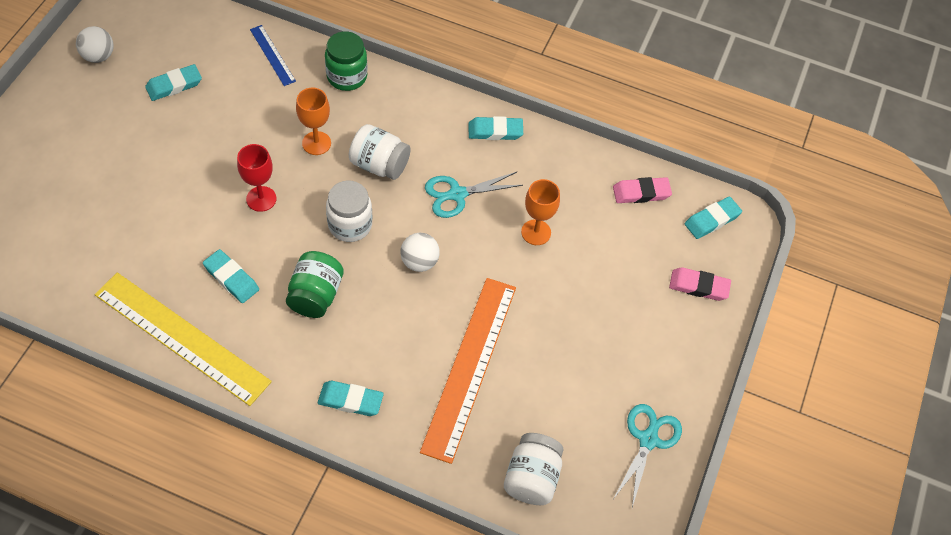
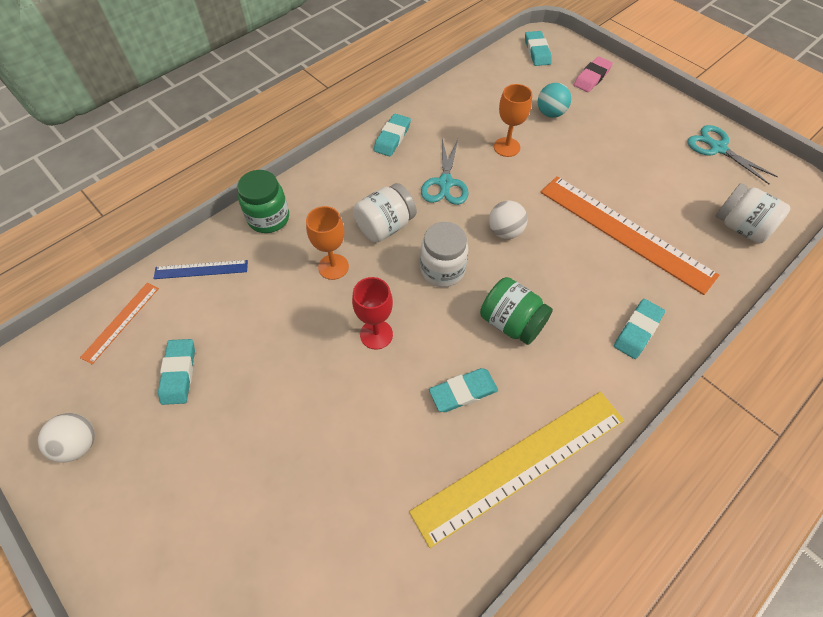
camera: 60 degrees left, 0 degrees up
(203, 29) = (121, 321): none -> orange ruler
(611, 259) = (550, 113): none -> turquoise ball
(641, 193) = (496, 77): pink eraser -> none

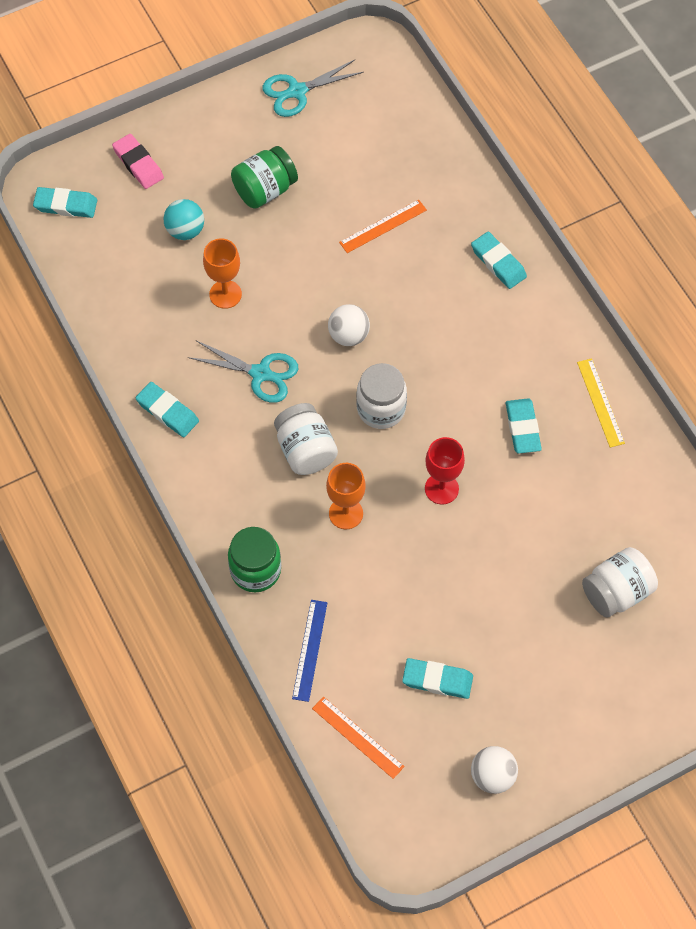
camera: 75 degrees left, 5 degrees up
(511, 322) = (461, 365): green jar -> green jar (265, 190)
(520, 464) = (600, 402): yellow ruler -> yellow ruler, size x0.47
(624, 232) = (383, 226): orange ruler -> orange ruler, size x0.47
(740, 227) = (407, 123): white jar -> white jar (616, 592)

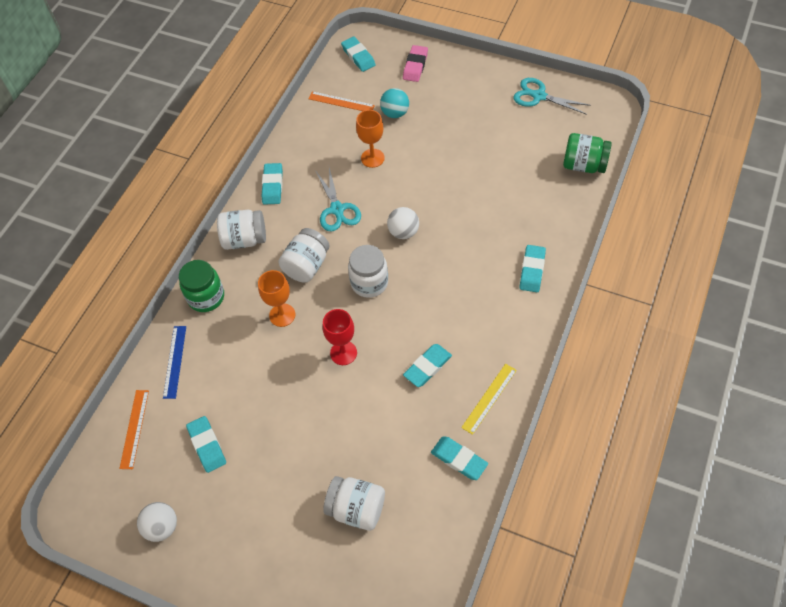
camera: 55 degrees right, 5 degrees down
(214, 485) = (244, 239): none -> white jar
(265, 190) = (458, 128): green jar -> green jar (584, 165)
(310, 650) = (175, 361): blue ruler -> blue ruler turned 60 degrees counterclockwise
(383, 226) = (494, 196): orange ruler -> orange ruler (341, 102)
(639, 473) = (459, 459): none -> turquoise eraser

